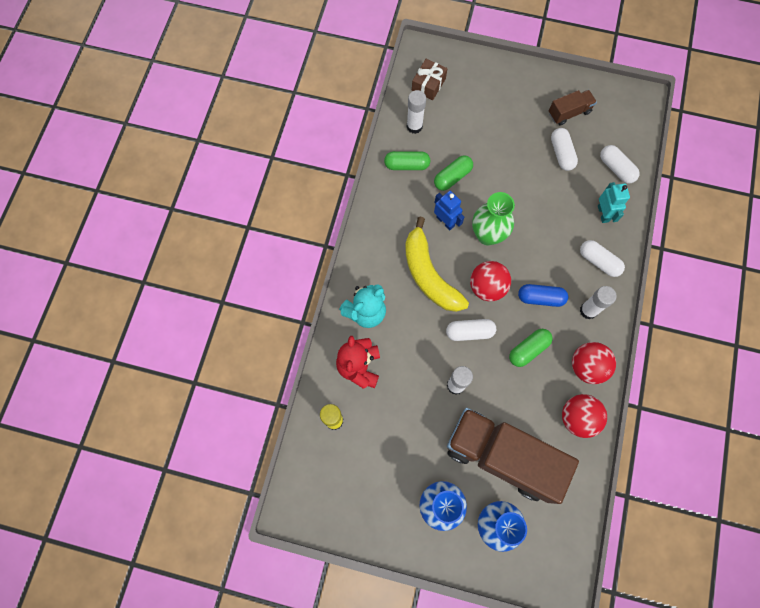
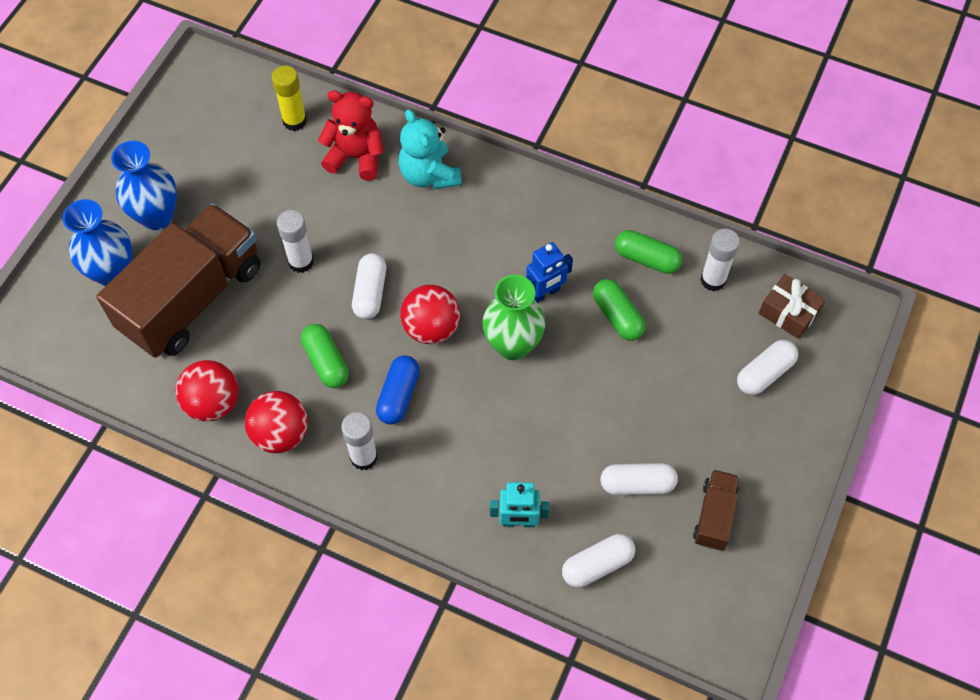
camera: 100 degrees right, 10 degrees down
(406, 165) = (646, 259): green capsule -> green capsule turned 75 degrees counterclockwise
(429, 274) = (466, 258): yellow banana -> none
(569, 113) = (714, 516): brown truck -> brown truck turned 150 degrees counterclockwise
(598, 261) = (438, 493): white capsule -> white capsule (764, 373)

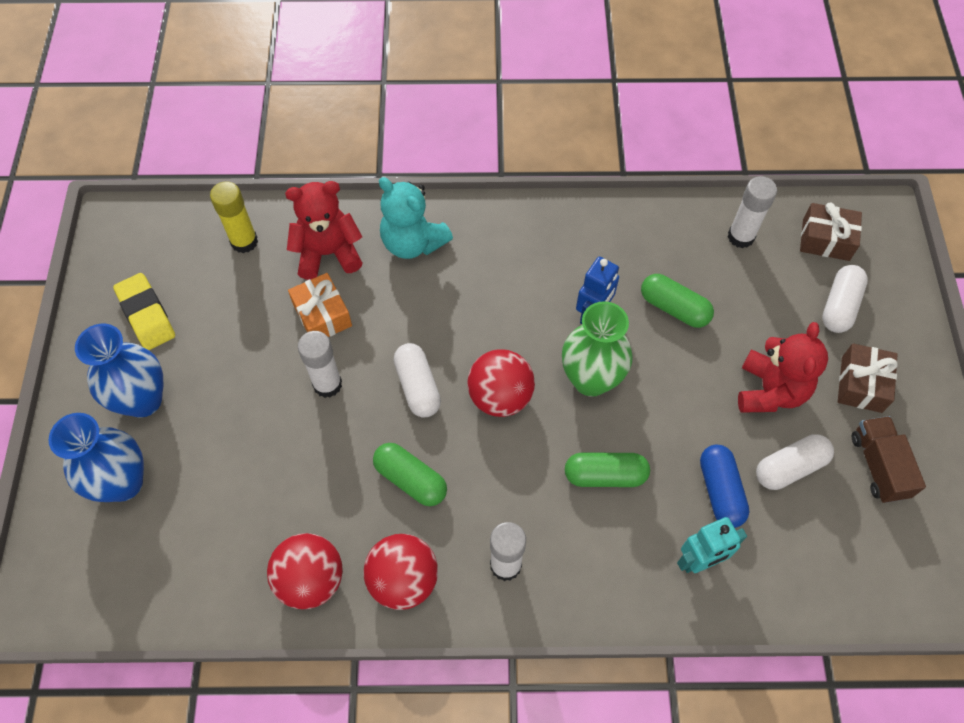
camera: 25 degrees left, 0 degrees up
(191, 151) = (146, 315): none -> yellow eraser
(192, 298) = (228, 473): brown truck -> none
(325, 205) = (322, 315): none -> orange gift
(398, 395) = (505, 482): blue capsule -> blue capsule (720, 491)
(597, 565) = (801, 569): white capsule -> none
(646, 259) = (668, 241): green capsule -> green capsule (605, 475)
(658, 417) = (770, 391): none -> red teddy bear
(742, 445) = (861, 384): none -> brown gift

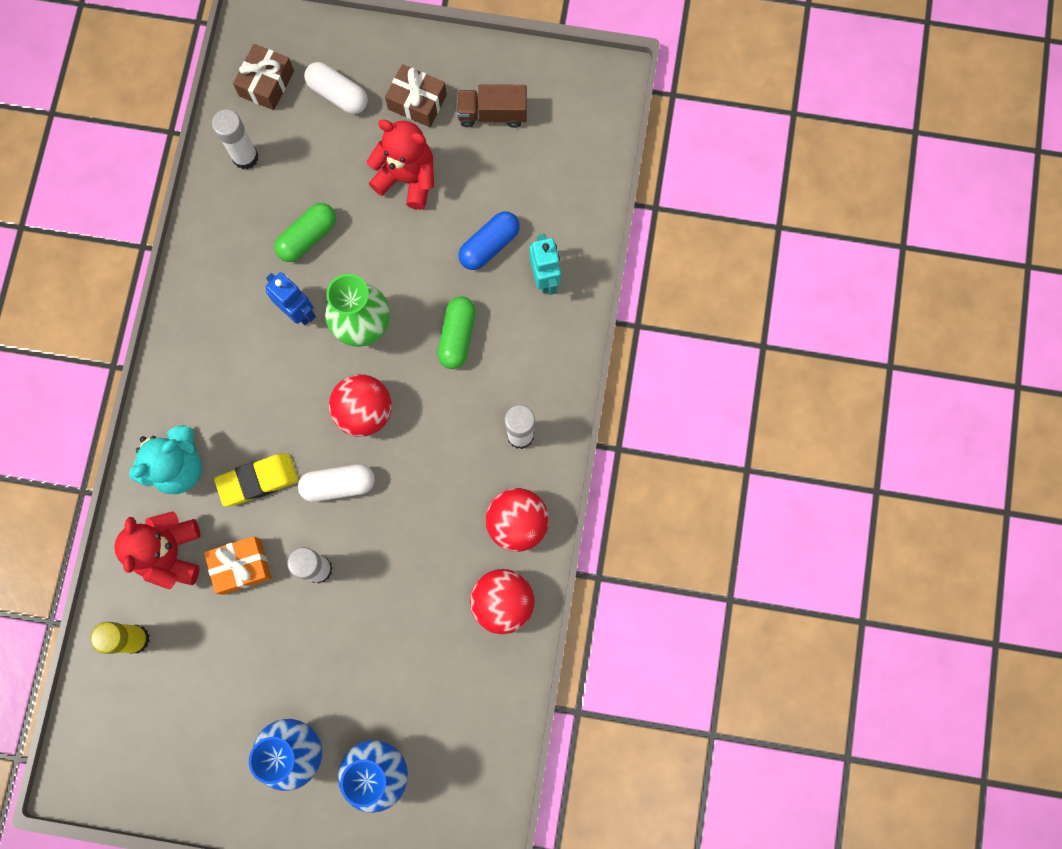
camera: 80 degrees left, 15 degrees up
(146, 315) = (201, 745): yellow eraser -> yellow eraser (258, 480)
(410, 479) = (428, 504): green capsule -> none
(720, 491) = (489, 245): blue capsule -> blue capsule turned 45 degrees counterclockwise
(790, 467) = (480, 184): white capsule -> none

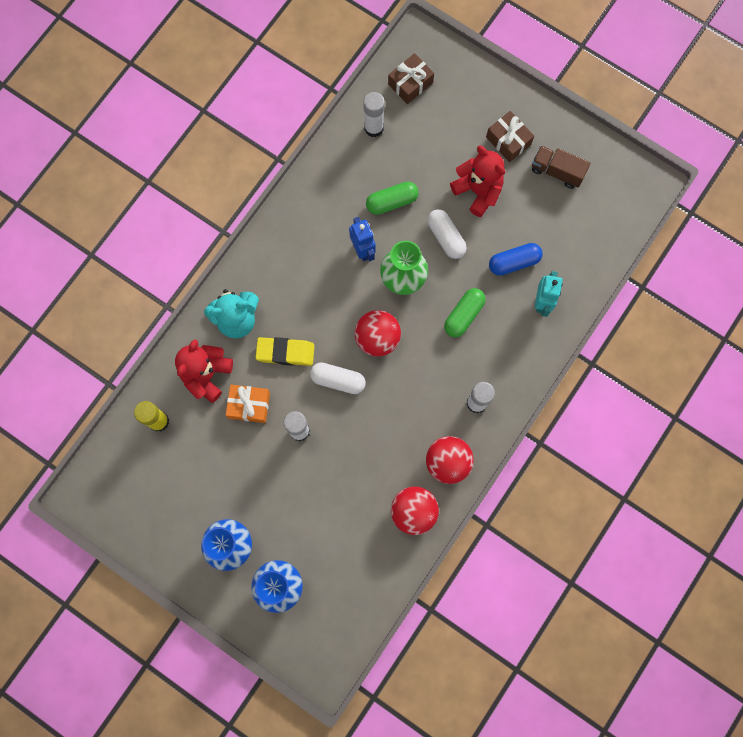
camera: 25 degrees right, 0 degrees up
(338, 94) = (456, 112): white capsule -> white capsule (445, 237)

